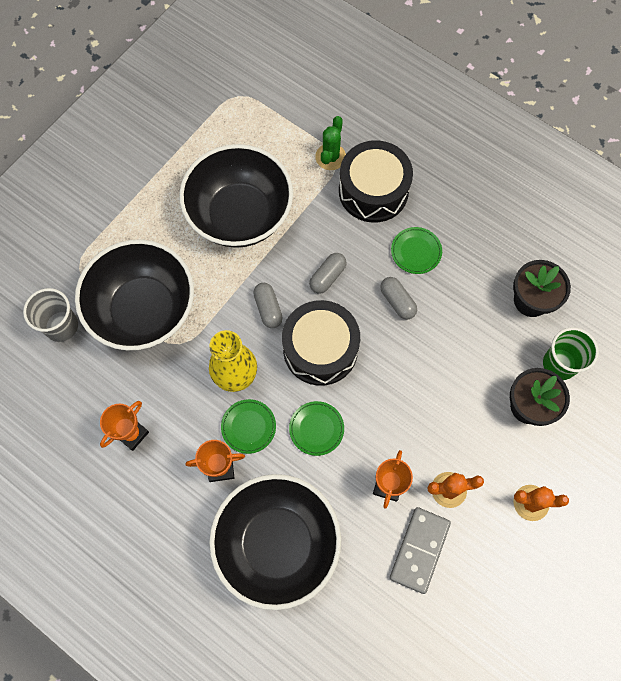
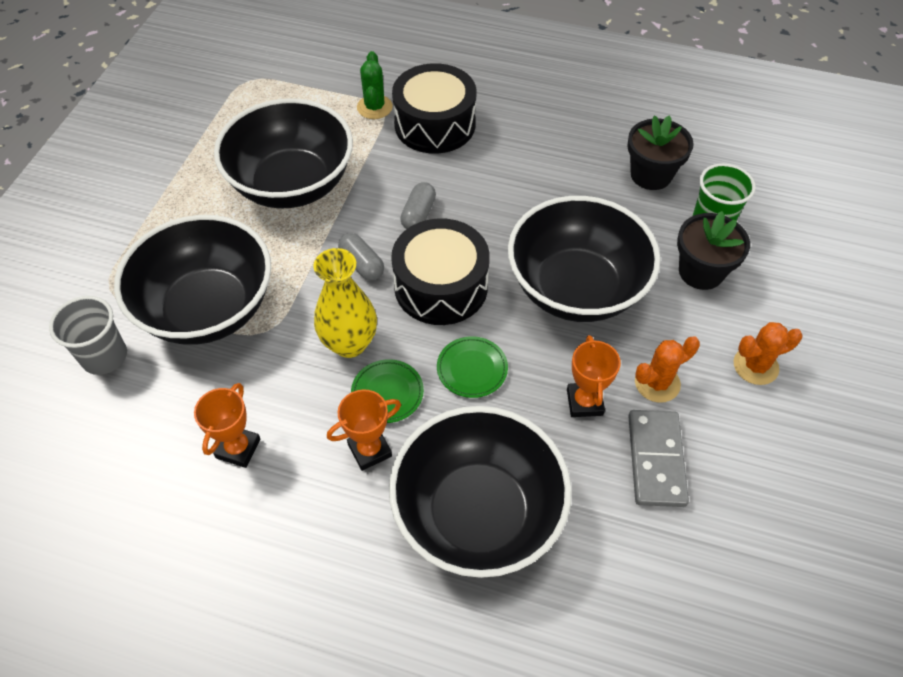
camera: 20 degrees left, 15 degrees down
(397, 301) = (508, 216): grey capsule -> none
(416, 252) = (506, 165): green plate -> none
(423, 387) = (576, 288): none -> black bowl

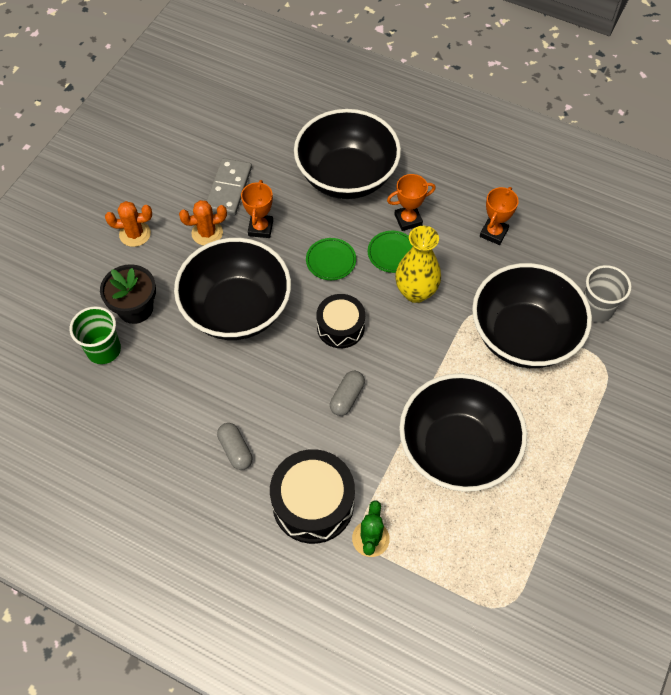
camera: 170 degrees left, 5 degrees up
(362, 264) = (400, 356): grey capsule -> grey capsule (235, 450)
(441, 286) = (340, 327): black drum -> black drum, size x0.65
(651, 175) = (130, 407): black flower pot -> none

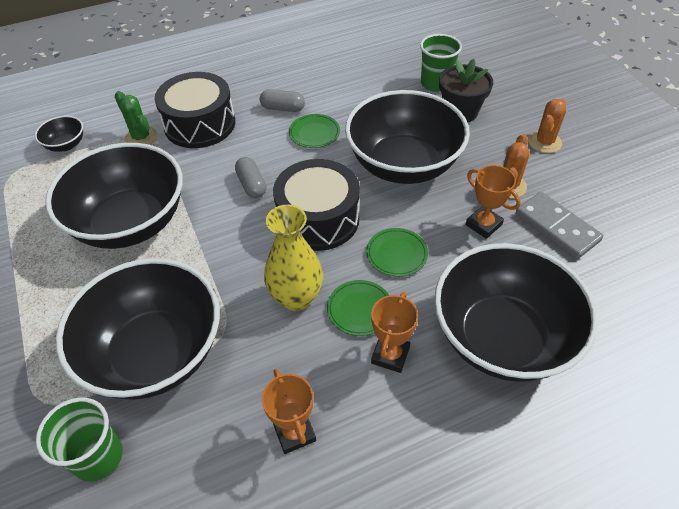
camera: 130 degrees right, 10 degrees down
(249, 398) = (314, 133): none -> green plate
(340, 327) = (318, 218): black drum -> black drum, size x1.55
(435, 598) = (66, 145): none -> black bowl
(596, 309) = (98, 457): grey cup -> green cup

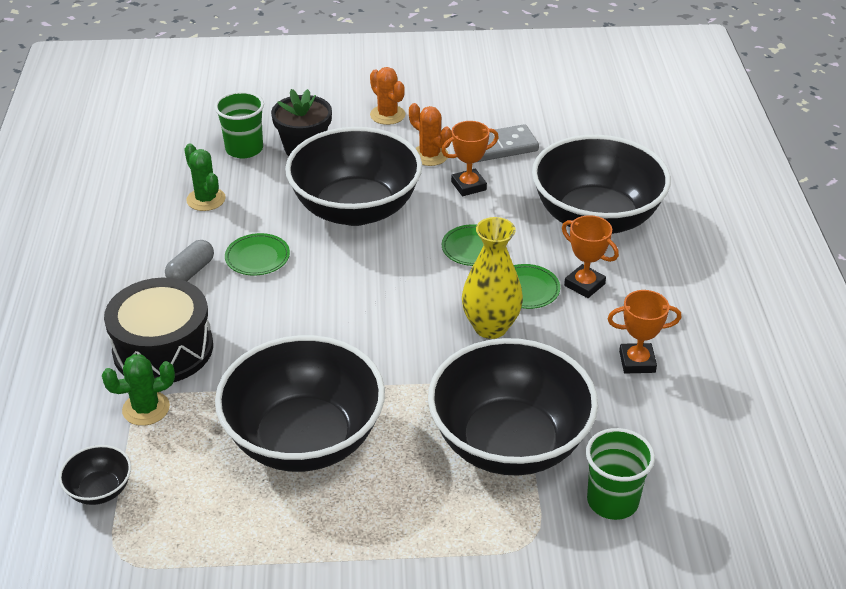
camera: 70 degrees left, 10 degrees down
(252, 185) = (309, 325): grey capsule -> none
(318, 218) = (394, 287): black drum -> none
(364, 87) = (206, 199): none -> green cactus

